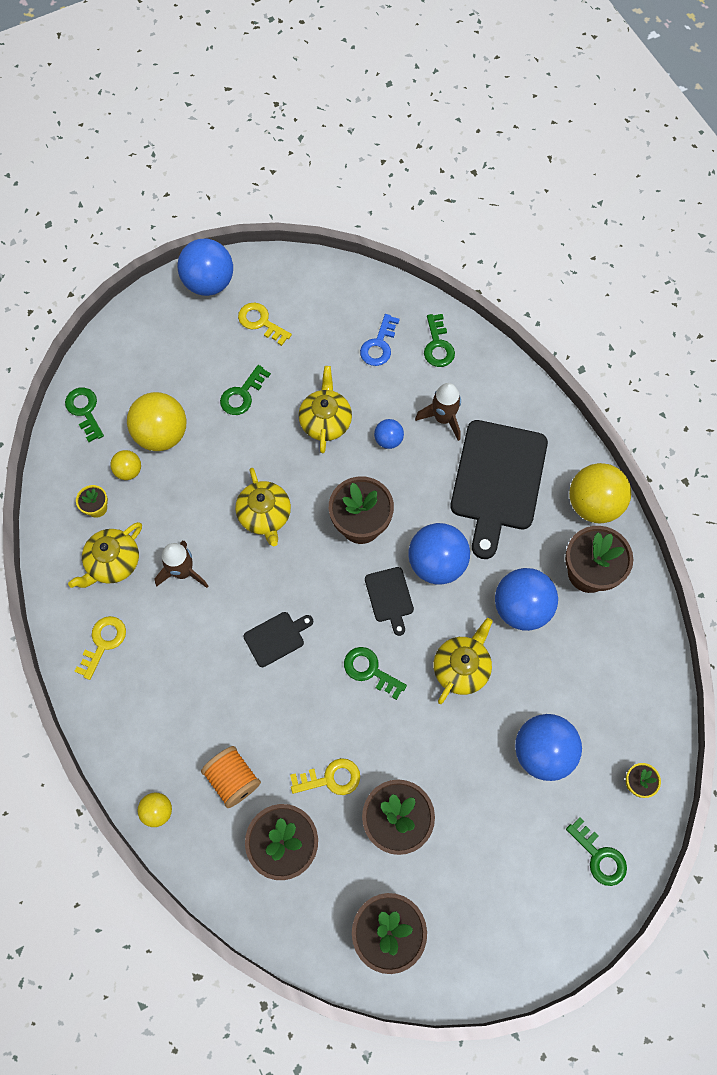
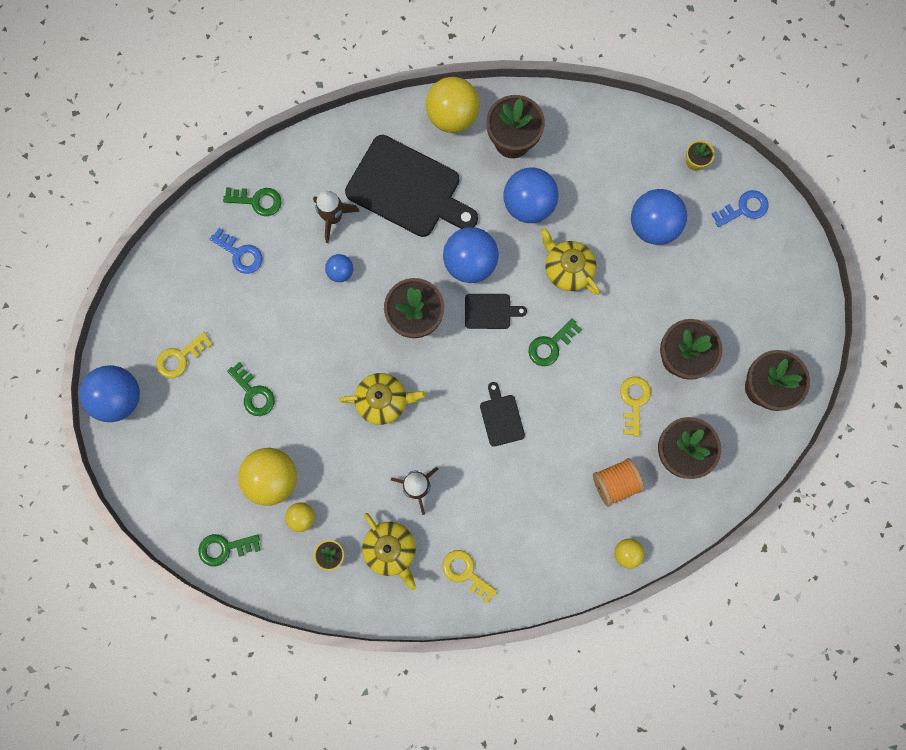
camera: 75 degrees left, 10 degrees up
(325, 421) = (304, 323): yellow teapot -> none
(599, 856) = (744, 208): green key -> blue key

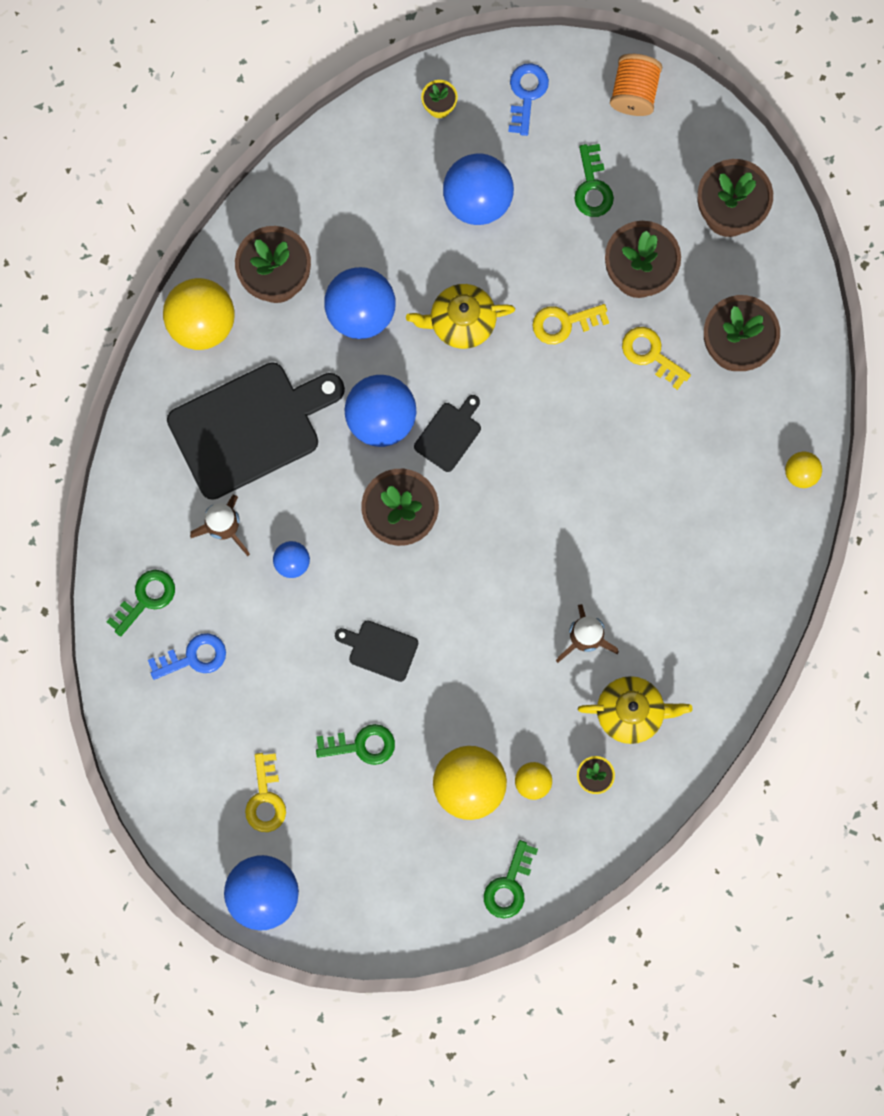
camera: 55 degrees left, 0 degrees up
(383, 401) = (467, 613): yellow teapot -> none
(465, 573) = (708, 651): yellow key -> yellow key (564, 323)
(501, 417) = (572, 502): black cutting board -> black cutting board (380, 649)
(551, 345) = (531, 397): green key -> green key (592, 187)
(615, 483) = (721, 434): orange spool -> orange spool (634, 93)

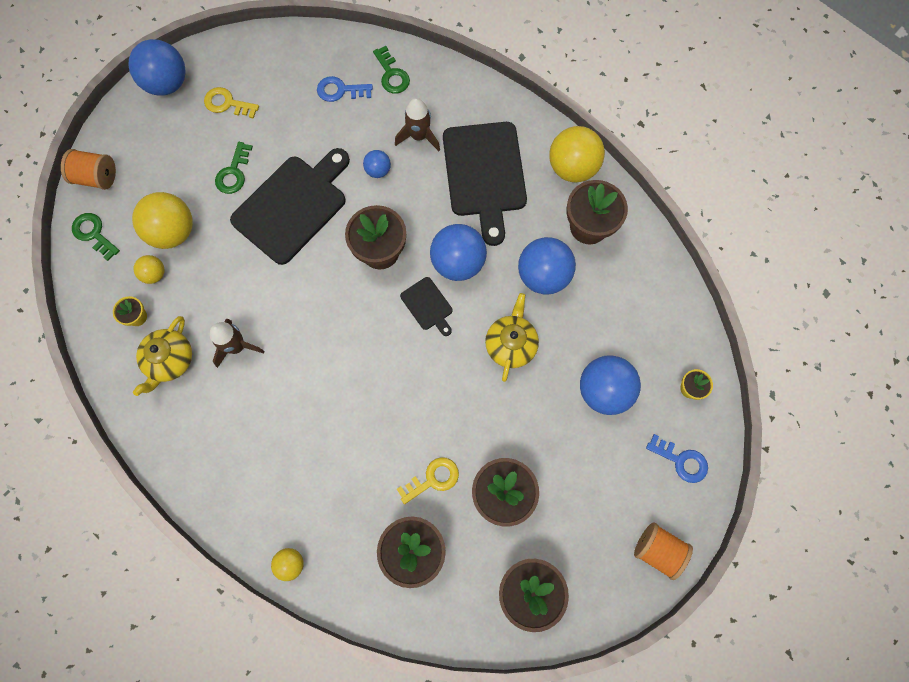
camera: 110 degrees right, 5 degrees down
(193, 657) = (340, 90): blue key -> blue key turned 90 degrees clockwise
(380, 649) = (293, 206): black cutting board -> black cutting board, size x2.18
(432, 921) = (97, 177): none -> orange spool
(564, 323) = (482, 420): yellow key -> none
(592, 187) = (586, 485): green key -> none

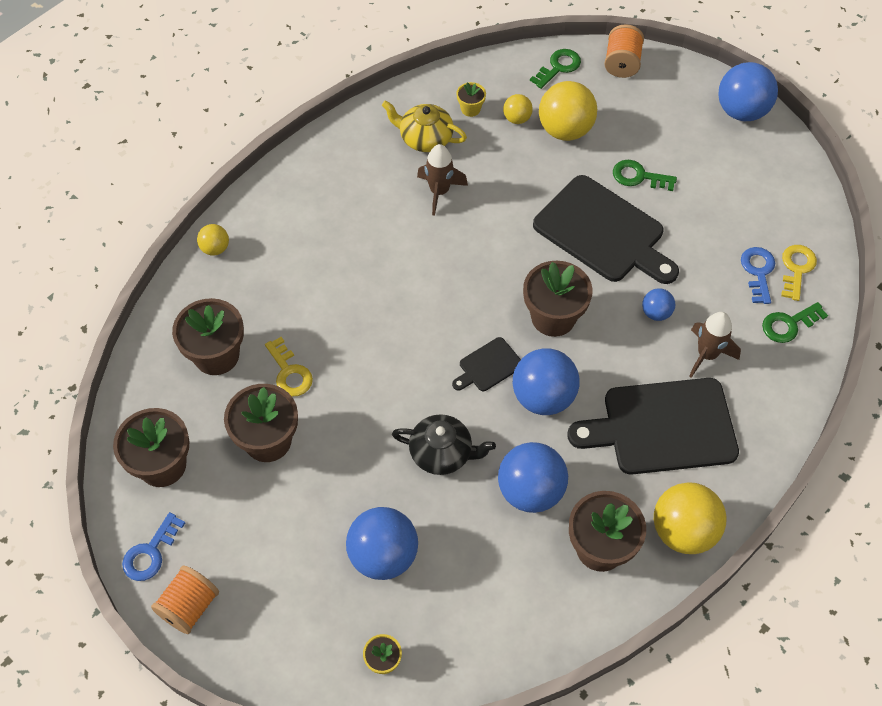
camera: 90 degrees right, 15 degrees down
(227, 104) = (724, 165): yellow key -> yellow key (796, 269)
(511, 344) = (442, 453): yellow teapot -> black teapot
(681, 460) = (292, 643): blue key -> blue key (151, 553)

